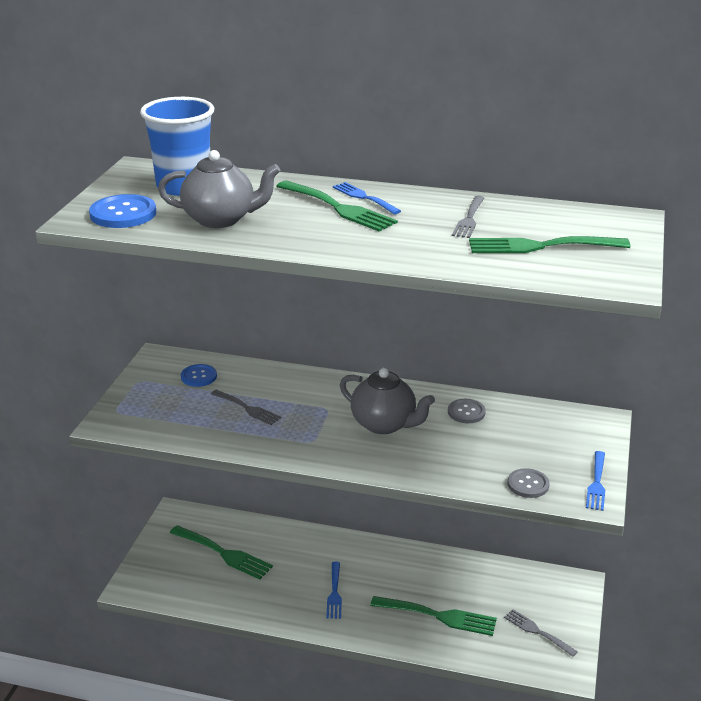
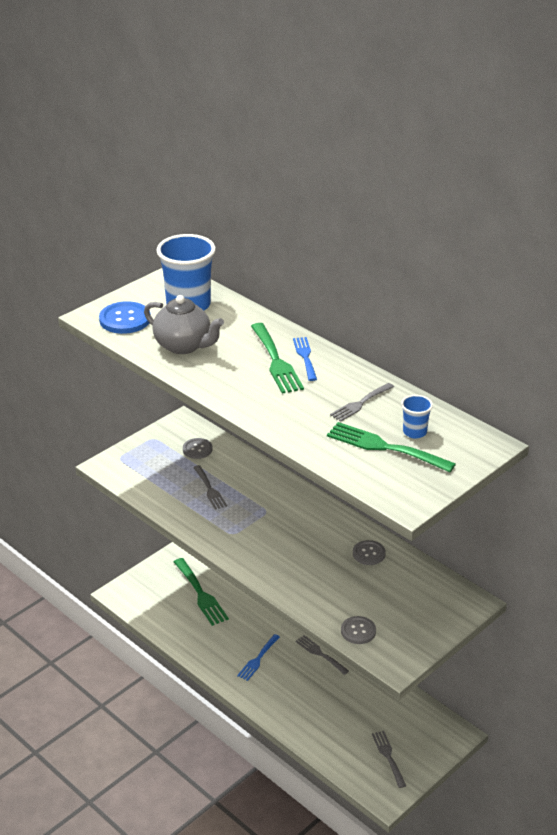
camera: 30 degrees right, 5 degrees up
(199, 376) = (197, 449): blue button -> grey button
(384, 424) = (297, 540): grey teapot -> none
(392, 563) = (320, 654): none -> grey fork
(439, 616) = (322, 711): green fork -> none
(551, 227) = (414, 432): none -> blue cup
(597, 483) = (412, 652): blue fork -> none

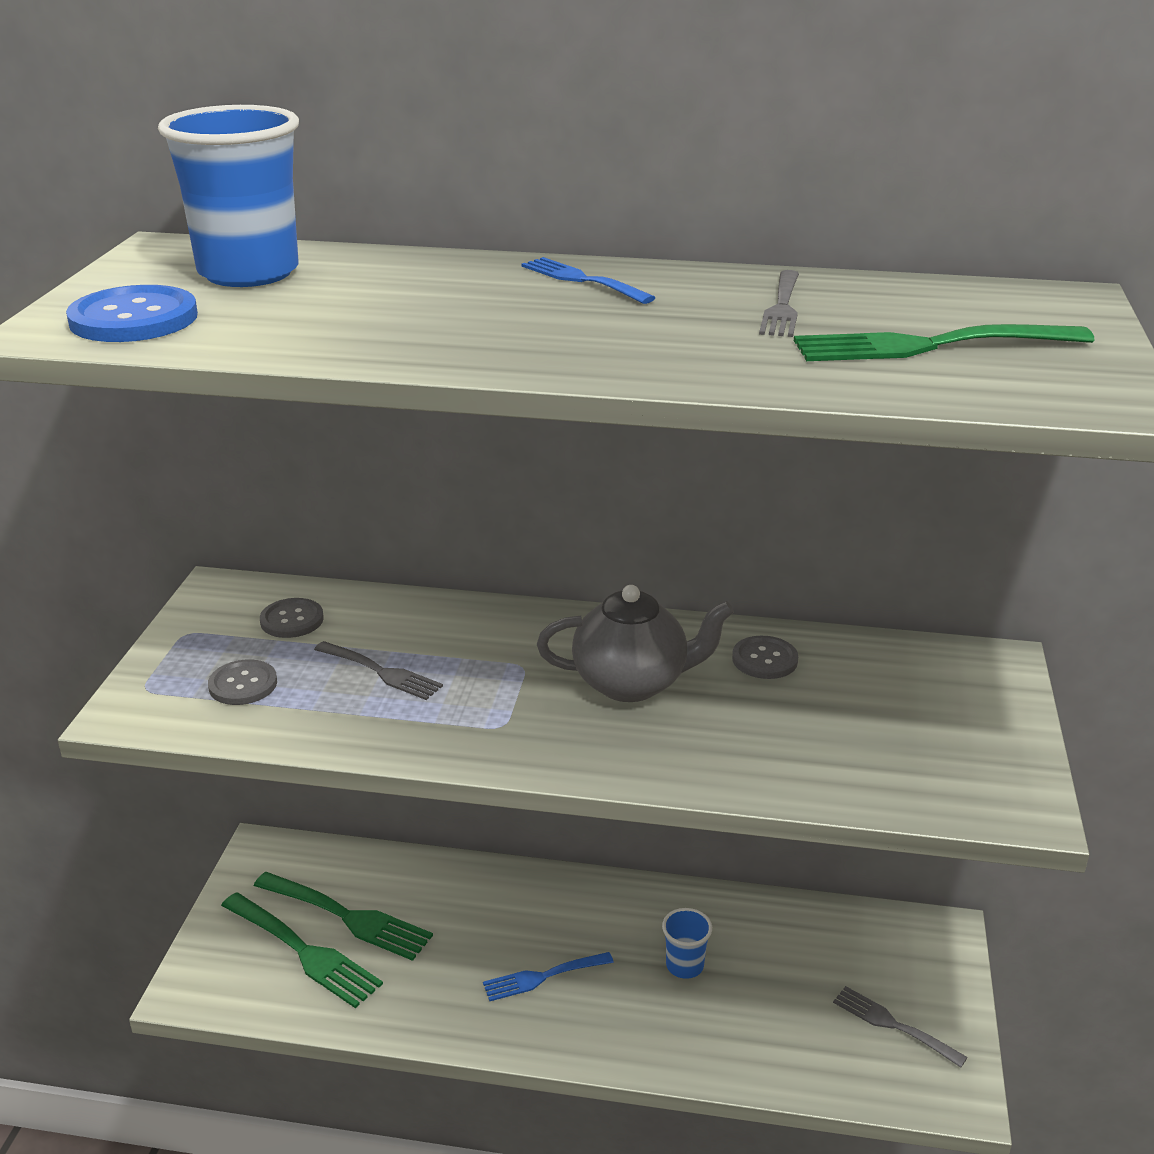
camera: 35 degrees left, 5 degrees down
(184, 346) = (321, 322): grey teapot -> grey teapot (632, 683)
(258, 659) = (542, 977): blue fork -> blue fork turned 75 degrees clockwise
(276, 361) = (539, 297): green fork -> green fork (304, 952)
(320, 654) = (632, 916): grey fork -> none
(358, 631) = (900, 785): grey button -> grey button (243, 684)
(414, 432) = (935, 315): blue cup -> blue cup (684, 966)

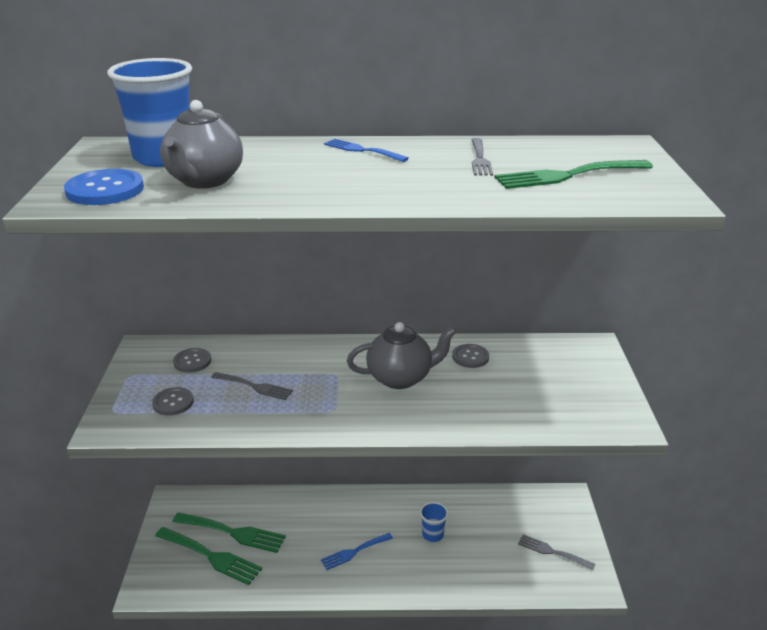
camera: 10 degrees left, 0 degrees up
(297, 314) = (204, 181): none -> grey teapot

